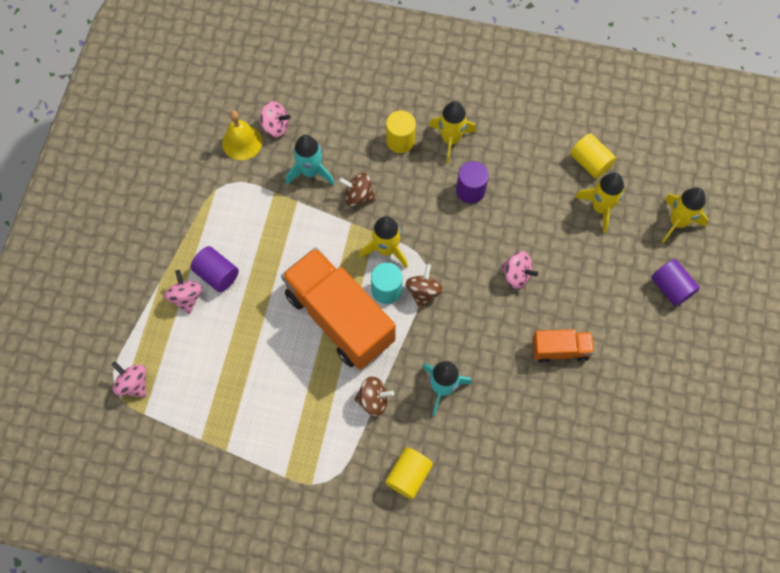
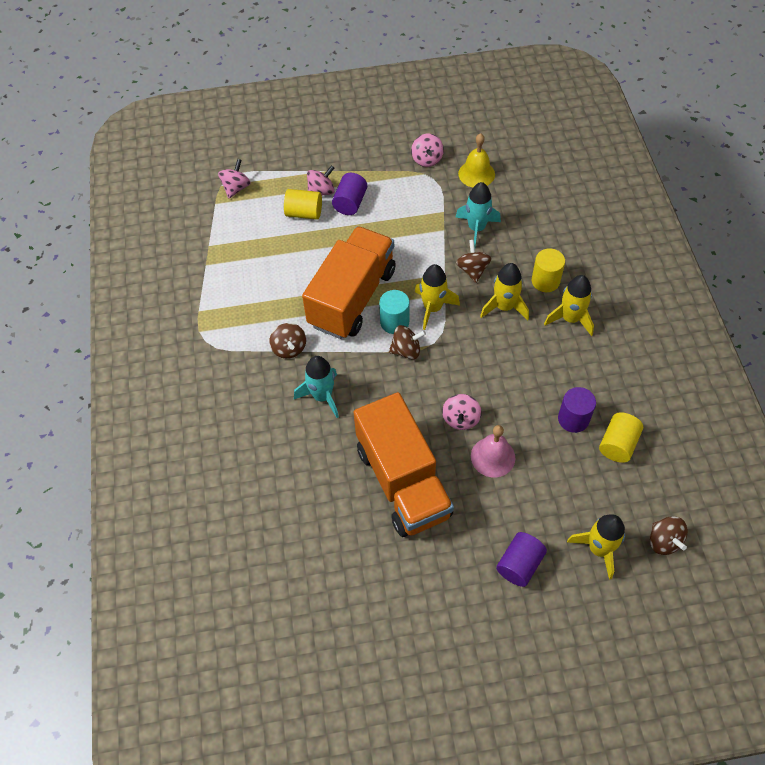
camera: 70 degrees right, 10 degrees down
(275, 126) = (504, 190): pink spinning top -> pink spinning top (427, 159)
(408, 475) = (232, 398): yellow cylinder -> yellow cylinder (304, 213)
(470, 190) = (527, 352): purple cylinder -> purple cylinder (573, 419)
(560, 350) = (403, 481): orange truck -> orange truck, size x2.07
(564, 265) = (493, 457): none -> pink bell
(600, 207) = (573, 469): yellow rocket -> yellow rocket (504, 307)
(687, 171) = (664, 541): none -> brown spinning top

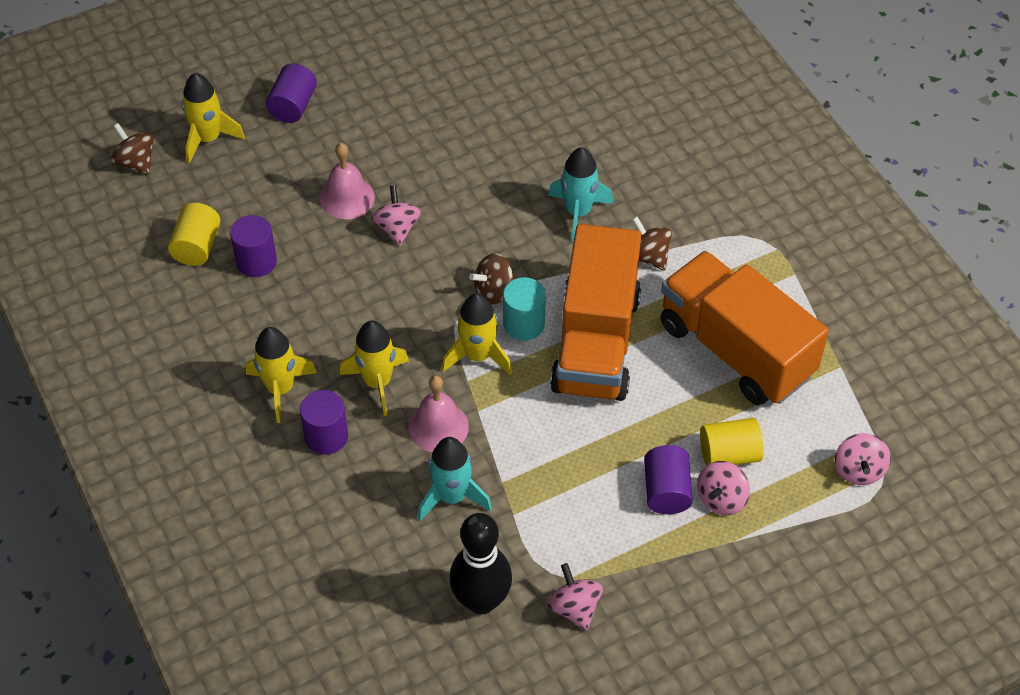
camera: 160 degrees right, 5 degrees down
(403, 481) = (445, 149): orange truck -> orange truck (735, 350)
(472, 270) = (438, 427): brown spinning top -> pink bell
(476, 174) = (481, 601): yellow bell -> black bowling pin
(545, 281) = (326, 436): yellow cylinder -> purple cylinder

